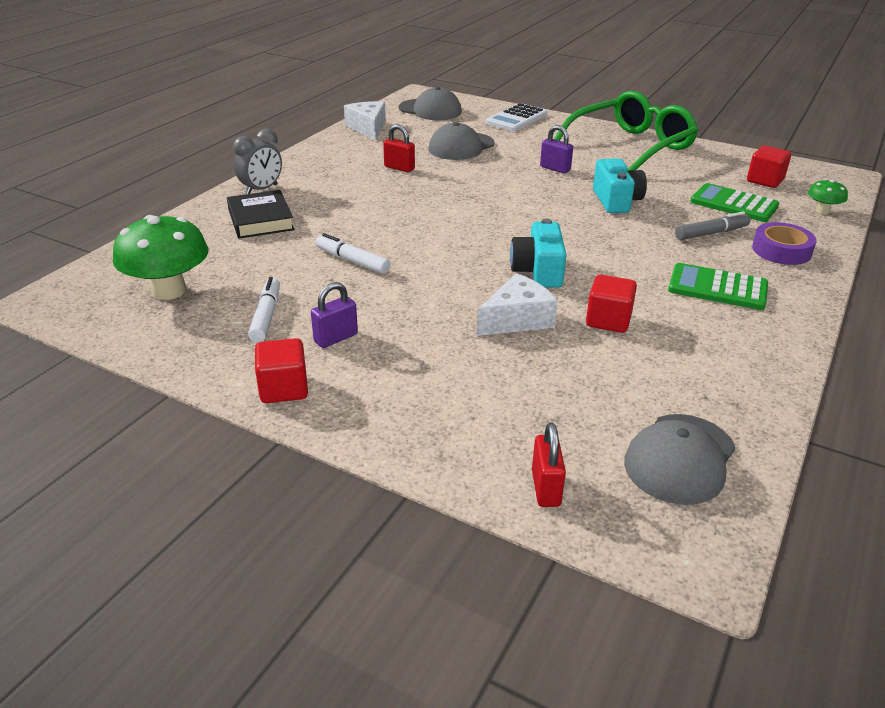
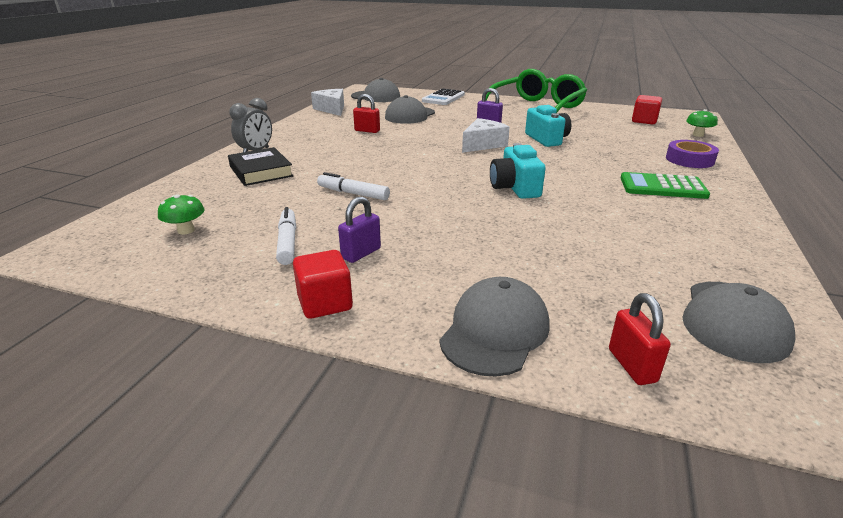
camera: 10 degrees left, 5 degrees down
(169, 291) = (186, 230): green mushroom -> green mushroom, size x0.50
(433, 438) = (495, 331): none -> grey cap
(517, 319) = (517, 223): white cheese -> white cheese (483, 144)
(608, 320) = (594, 217): red cube -> none
(711, 233) = (631, 153): grey marker -> none
(734, 204) = (633, 135): green calculator -> none

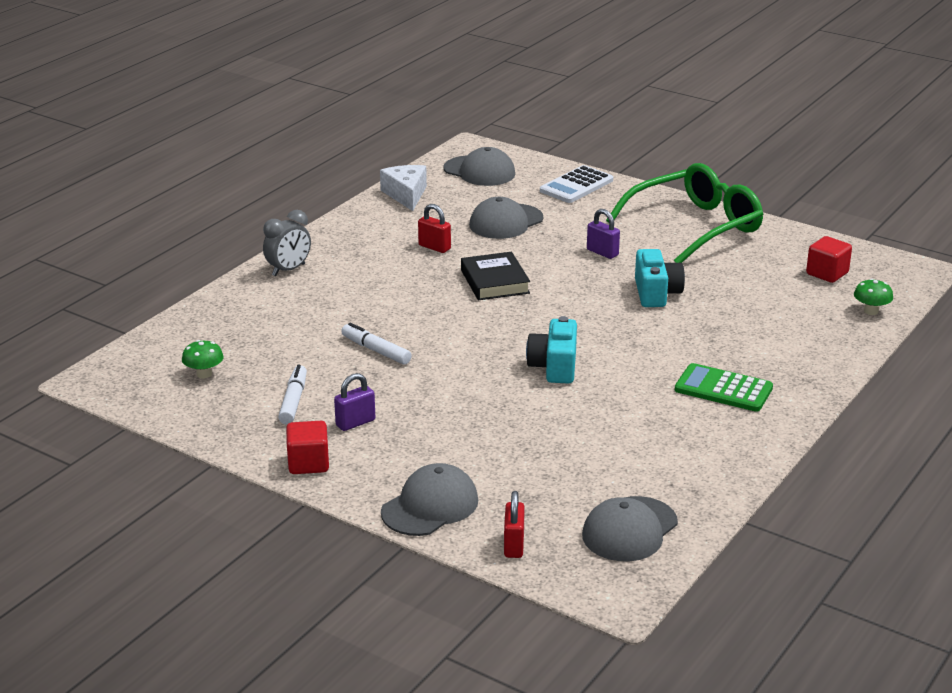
camera: 15 degrees right, 0 degrees up
(261, 171) = (288, 304): black book -> black book (495, 281)
(483, 144) = (566, 292): white cheese -> none
(689, 160) = (805, 353): purple tape -> none

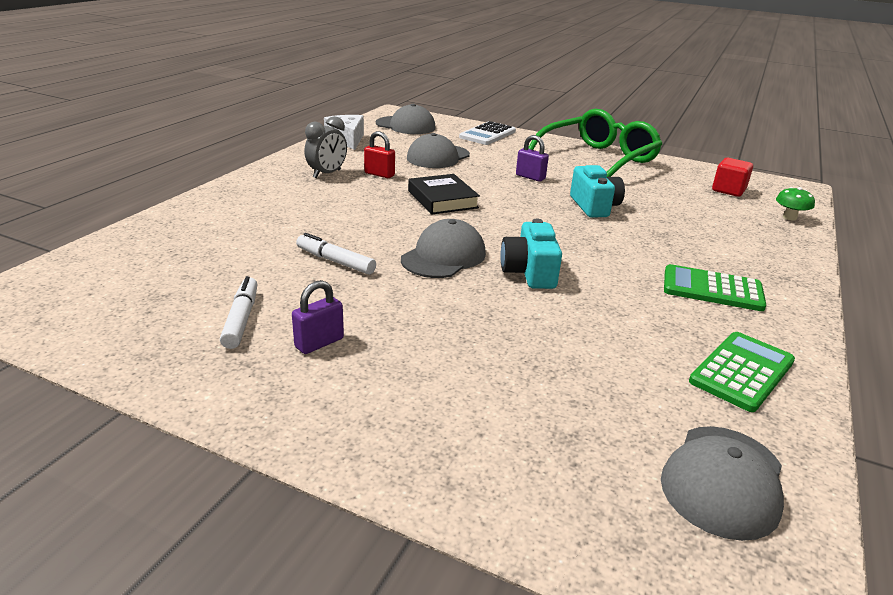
camera: 10 degrees left, 0 degrees up
(204, 374) = (133, 291): green mushroom -> none
(288, 270) = (240, 192): grey clock -> grey clock (327, 174)
(308, 463) = (259, 402): red cube -> none
(430, 506) = (437, 460): grey cap -> grey cap (444, 256)
(514, 545) = (578, 523): red padlock -> none
(698, 460) = (742, 372): none -> green calculator

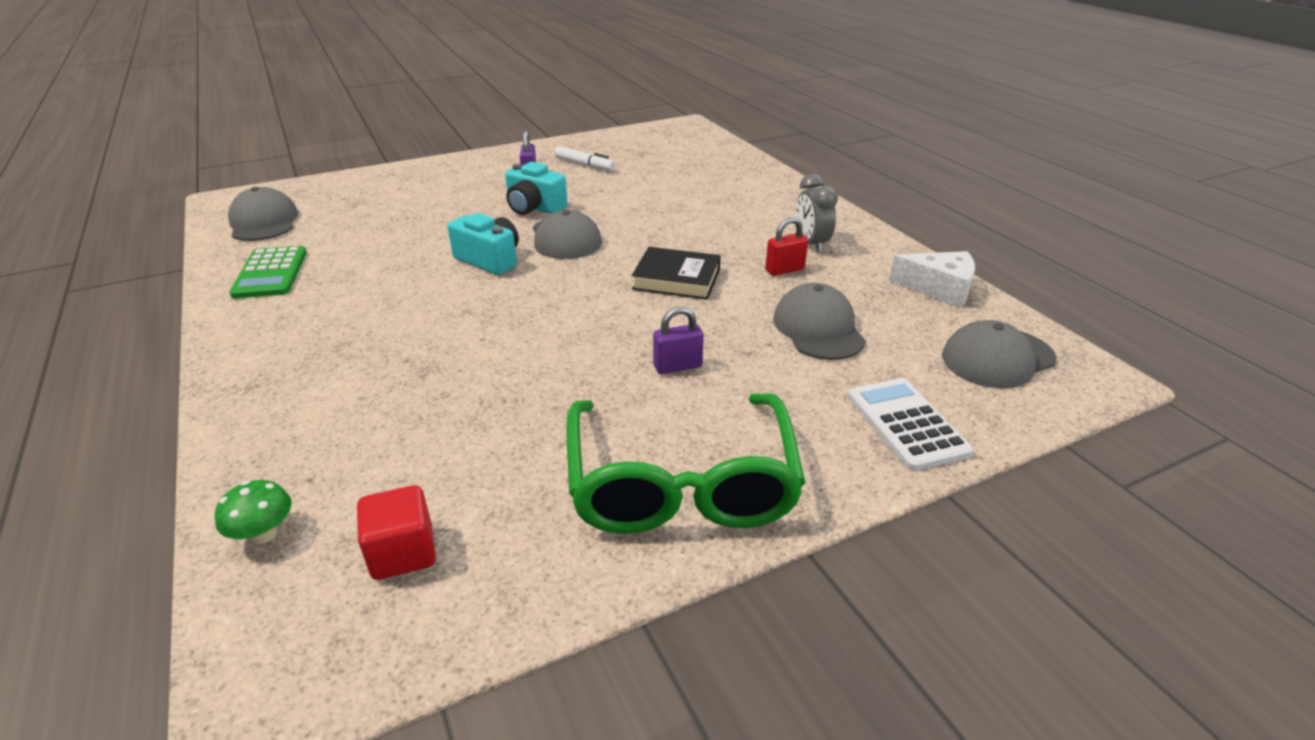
camera: 130 degrees right, 5 degrees up
(335, 261) = (616, 201): white marker -> none
(594, 206) = (541, 365): turquoise camera -> turquoise camera (534, 208)
(712, 289) = (325, 327): green calculator -> none

